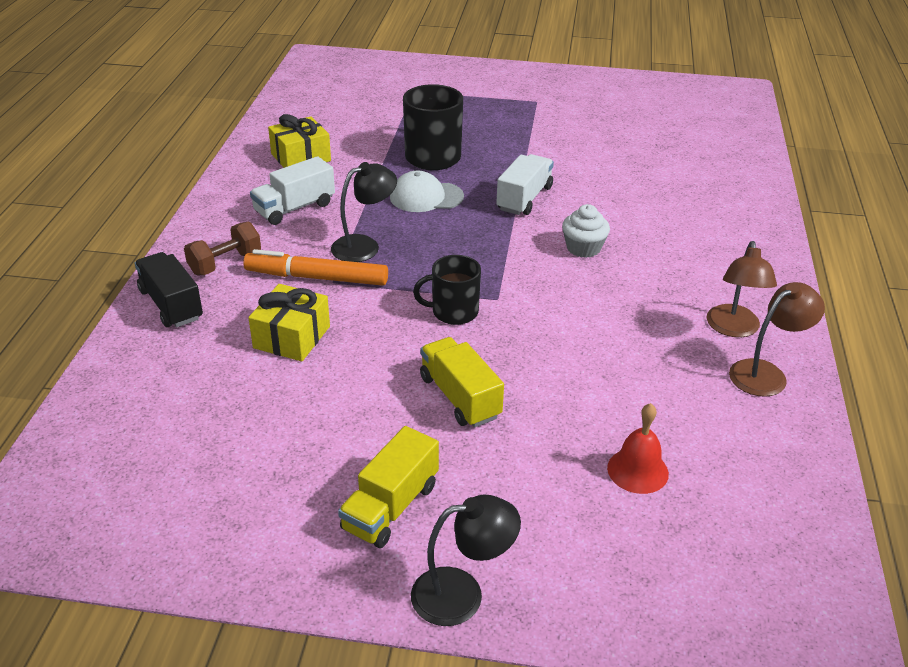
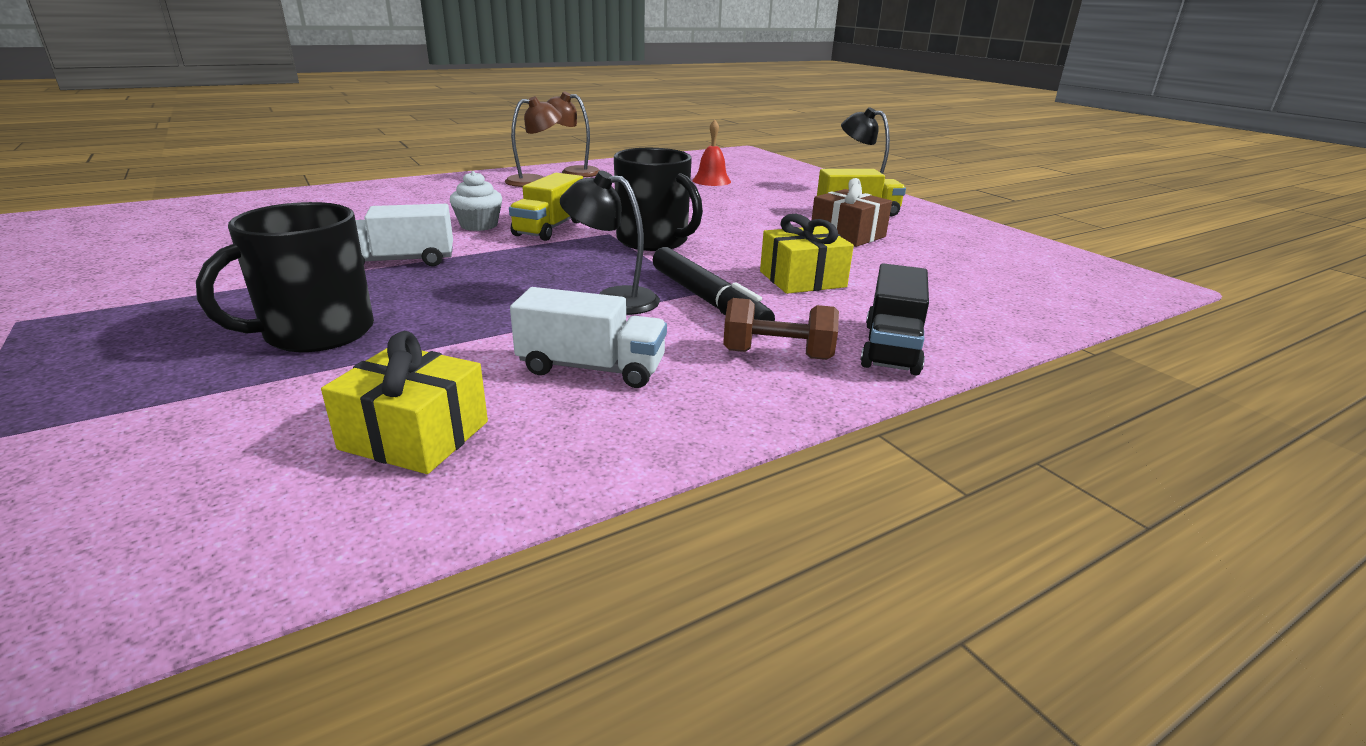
camera: 130 degrees left, 10 degrees down
(317, 278) = (707, 300): orange marker -> black marker
(340, 437) = (847, 235): none -> brown gift
(426, 197) = (453, 303): white cap -> none
(453, 312) = (654, 241): black mug -> black mug, size x1.52
(460, 397) = (742, 219): yellow truck -> yellow truck (549, 228)

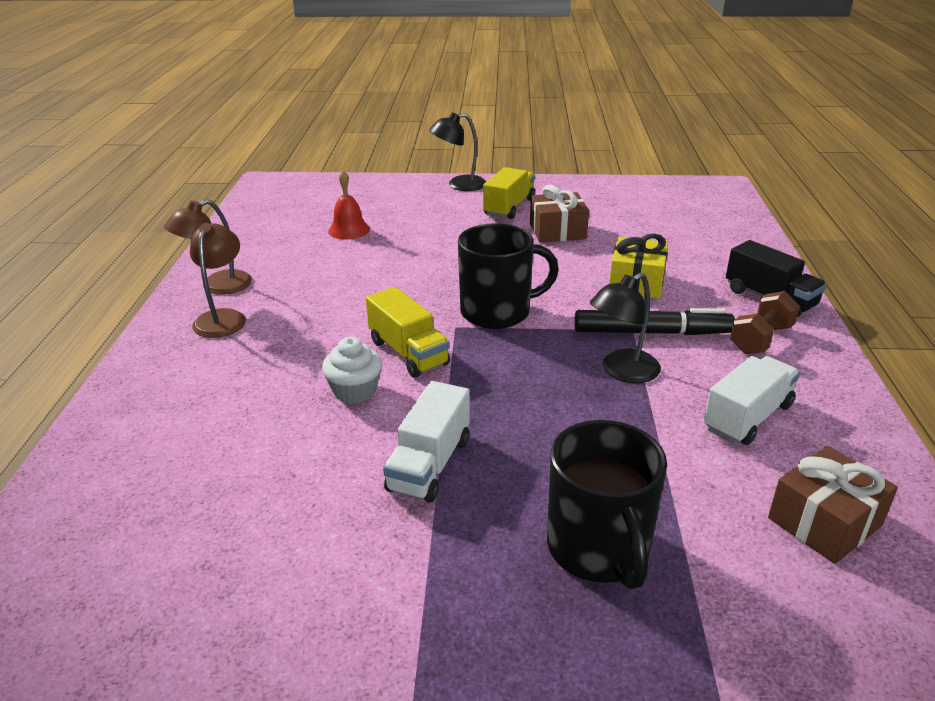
camera: 55 degrees left, 5 degrees up
(415, 435) = (824, 522): yellow gift -> brown gift

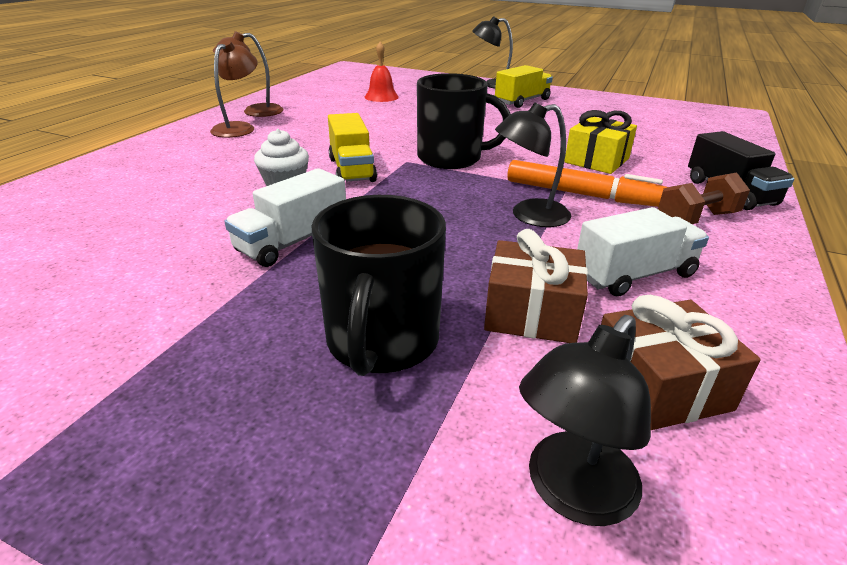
camera: 20 degrees right, 0 degrees up
(557, 231) = (551, 120): brown gift -> brown gift (531, 313)
(651, 332) = (582, 194): black marker -> orange marker
(818, 628) = (571, 493): none -> black lamp

